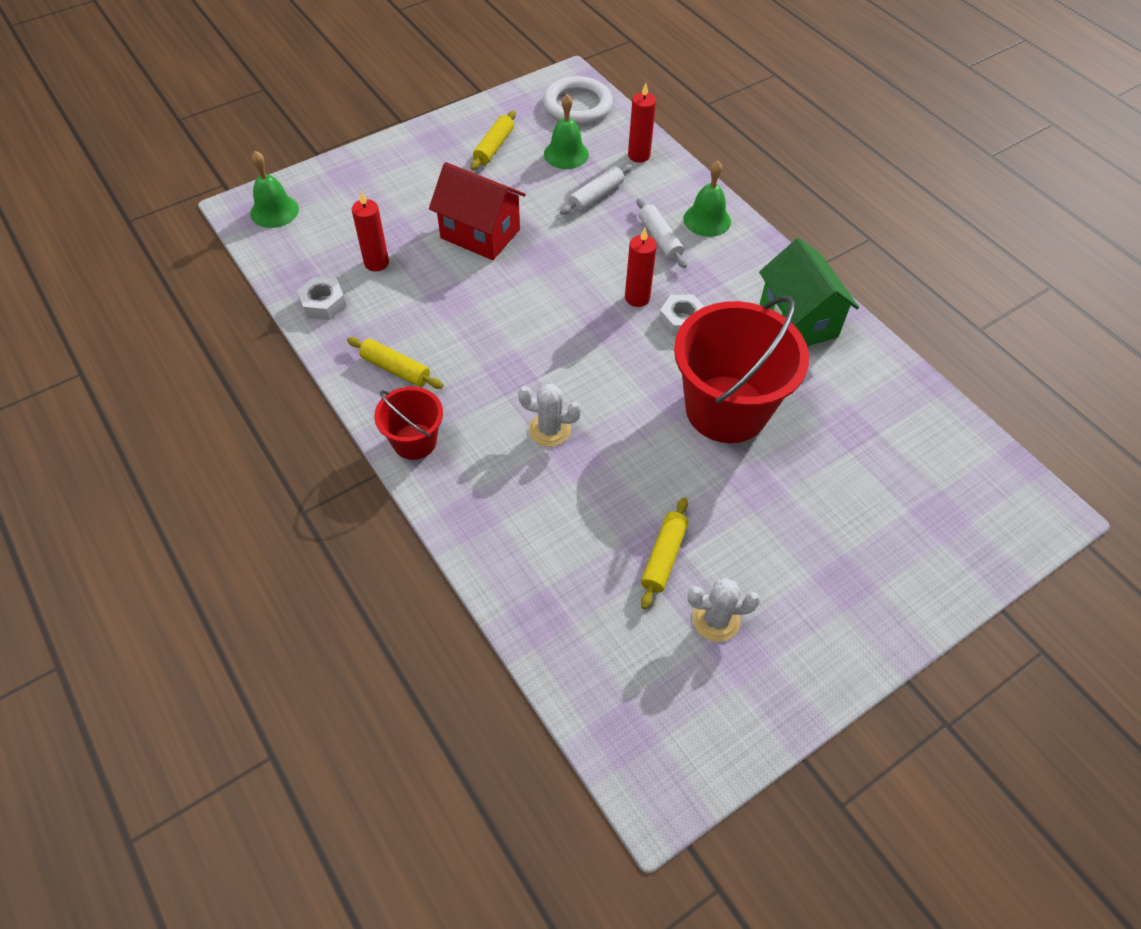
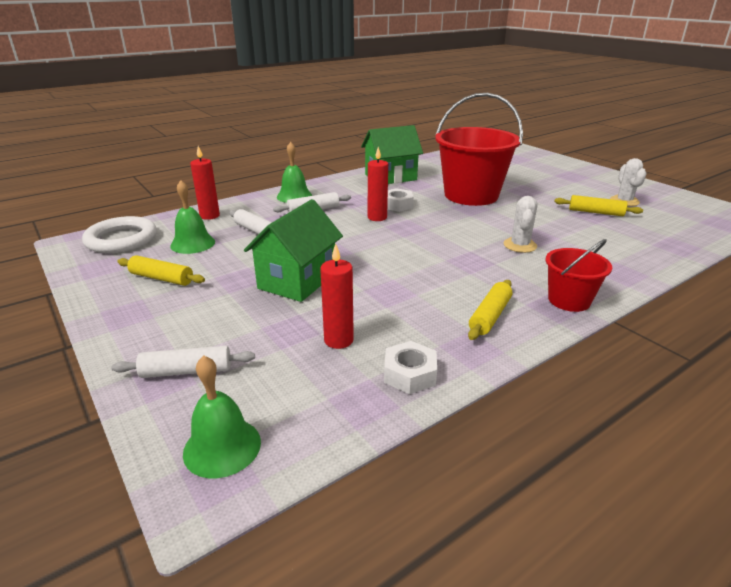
camera: 90 degrees left, 25 degrees down
(354, 184) = (187, 371): none -> white rolling pin
(480, 234) = (297, 281): red house -> green house

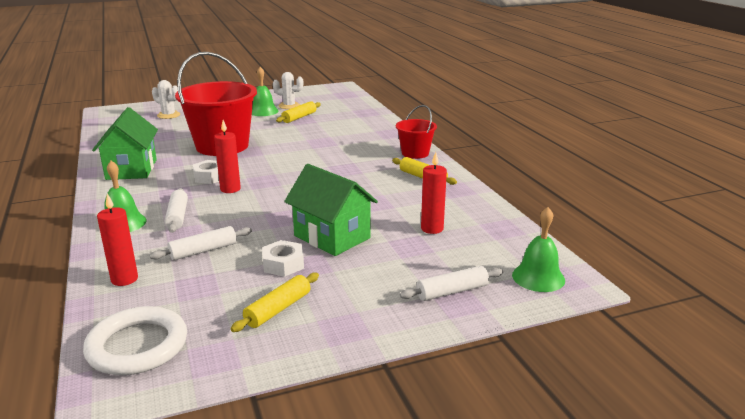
camera: 75 degrees left, 5 degrees down
(187, 371) = (452, 291): white rolling pin -> white rolling pin turned 60 degrees clockwise
(193, 243) = (201, 291): green bell -> green bell (263, 111)
(409, 374) = (478, 211): white nut -> white nut (283, 264)
(520, 245) = (332, 149): white cactus -> white cactus (168, 115)

